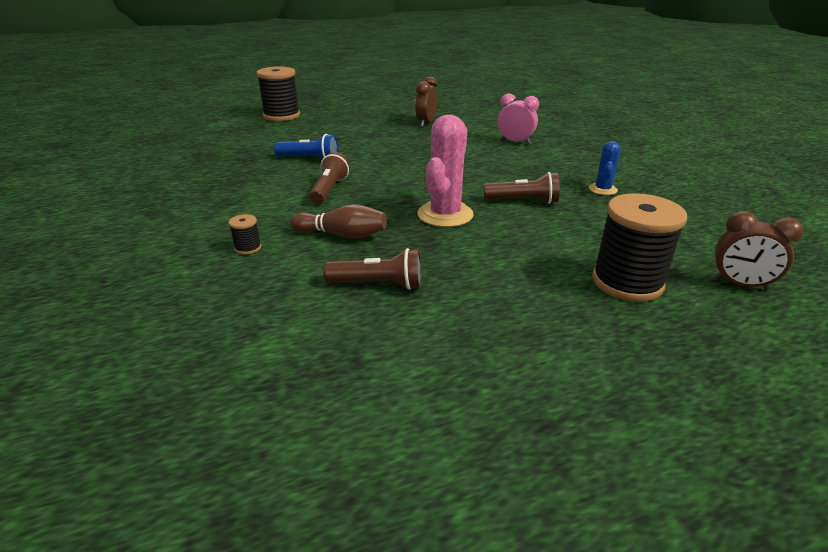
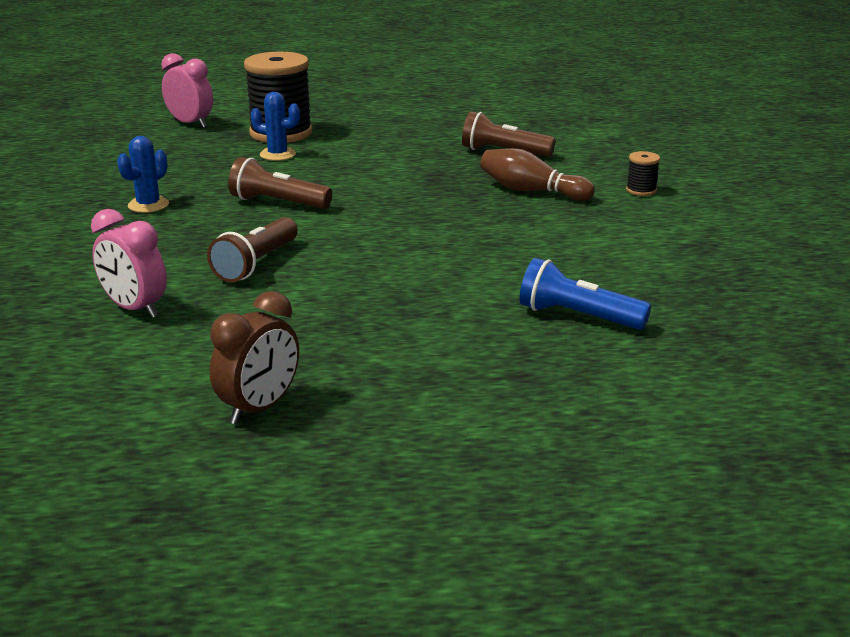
camera: 165 degrees left, 5 degrees down
(282, 116) = (682, 518): black spool -> none
(329, 190) = (543, 248): brown flashlight -> brown flashlight (256, 264)
(445, 214) = (395, 198): pink cactus -> none
(587, 249) = (277, 154): none -> blue cactus
(740, 285) = (190, 124): brown clock -> pink clock

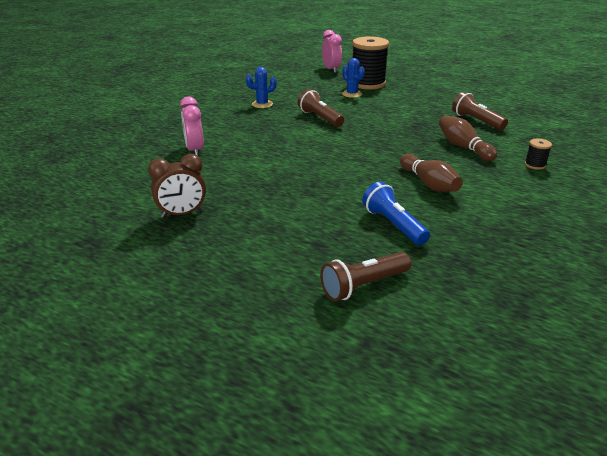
camera: 35 degrees right, 5 degrees up
(256, 264) = (271, 145): brown flashlight -> brown flashlight (363, 286)
(551, 251) = (429, 183): none -> brown bowling pin

